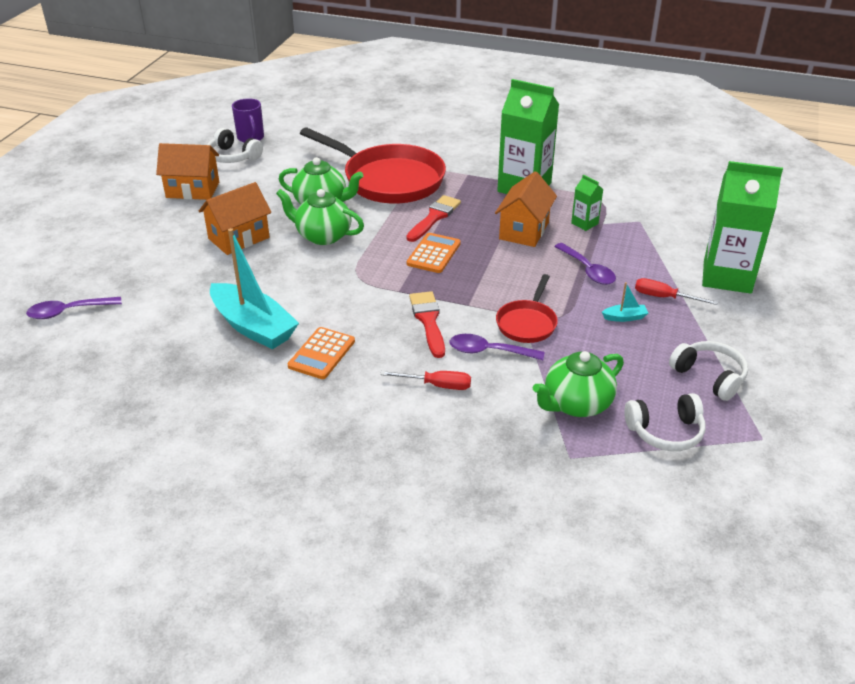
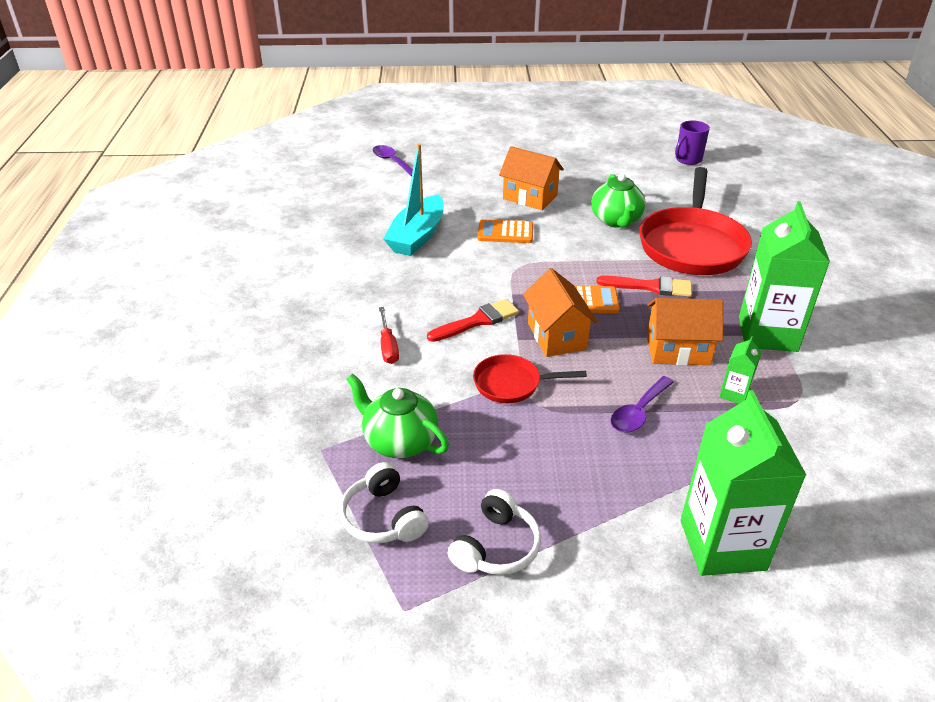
camera: 70 degrees right, 0 degrees up
(193, 190) = (581, 159): orange house -> orange house (556, 336)
(233, 156) = (648, 161): white headphones -> none
(322, 236) = (566, 234): green teapot -> none
(322, 354) = (400, 276): orange calculator -> orange calculator (505, 232)
(489, 351) = (452, 367): purple spoon -> none
(624, 317) = (567, 456): turquoise boat -> none
(664, 297) = (630, 486): red screwdriver -> none

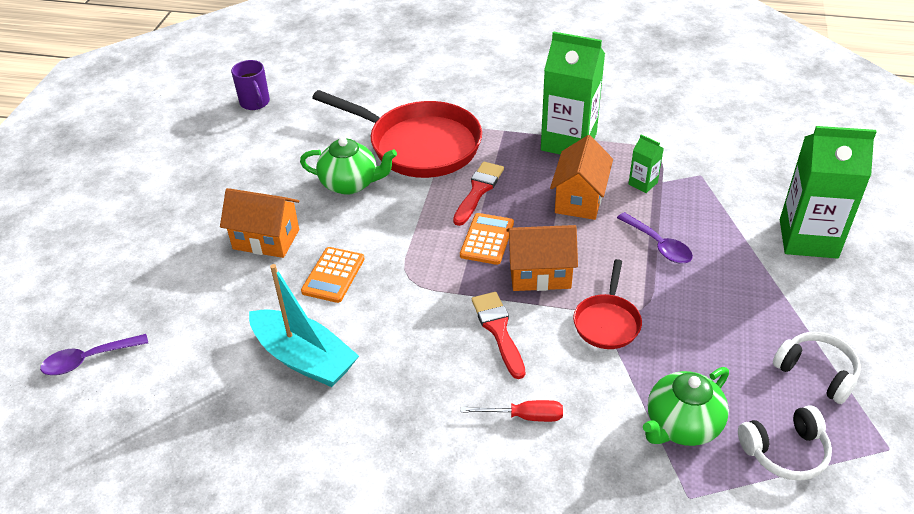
camera: 75 degrees left, 5 degrees up
(530, 197) = (266, 239): orange house -> orange house turned 60 degrees clockwise

